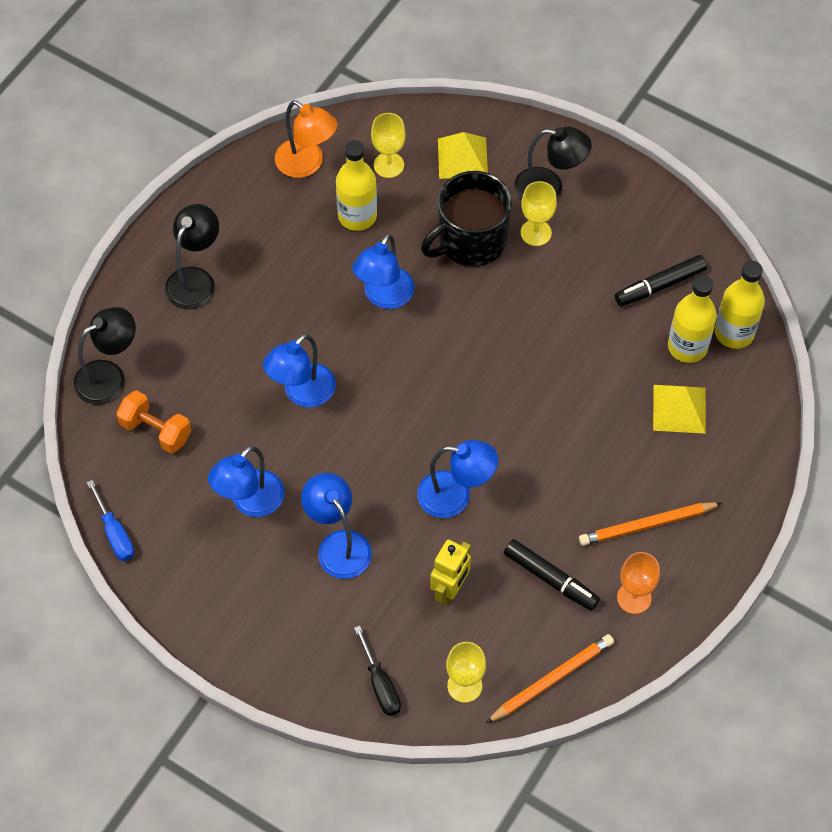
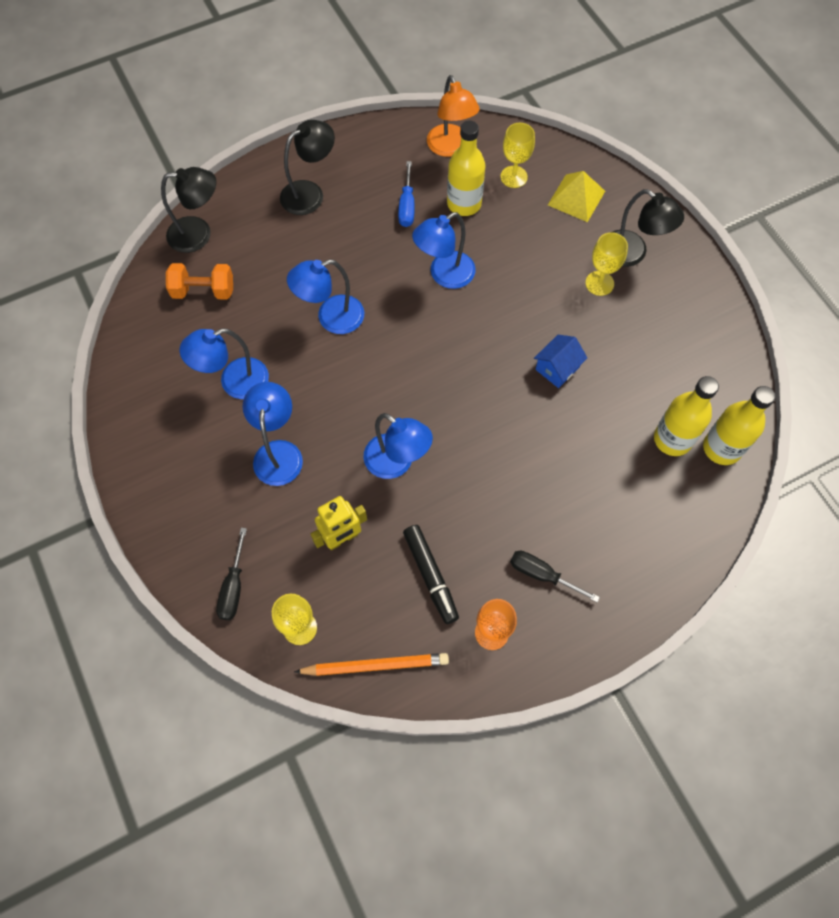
camera: 30 degrees right, 5 degrees up
(114, 533) = (120, 352): blue screwdriver -> blue screwdriver (407, 206)
(156, 430) = (203, 291): orange dumbbell -> orange dumbbell turned 60 degrees counterclockwise
(470, 241) = (541, 264): black mug -> none
(546, 334) = (557, 368): none -> blue house
(647, 525) = (542, 575): orange pencil -> black screwdriver
(660, 285) = (679, 376): black marker -> none
(679, 408) = (633, 488): yellow pyramid -> none

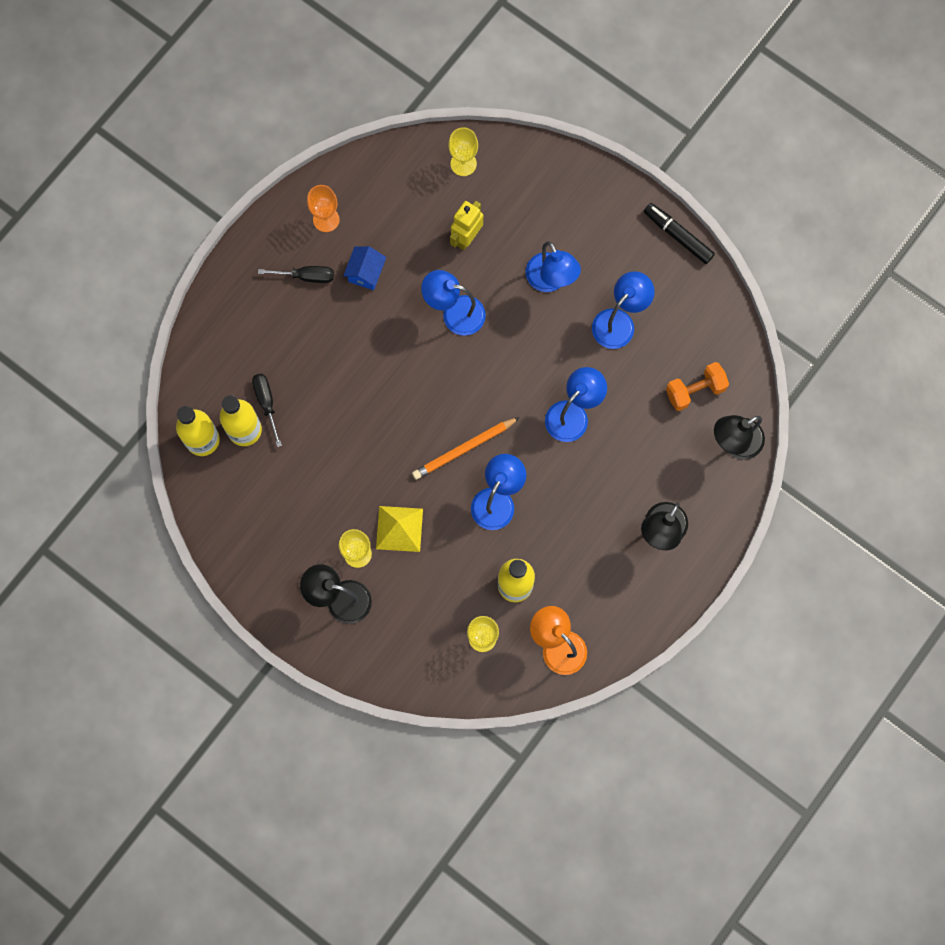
camera: 155 degrees right, 10 degrees up
(233, 586) = (526, 170): black screwdriver -> black screwdriver (267, 403)
(375, 665) = (397, 163): orange pencil -> orange pencil (464, 449)
(407, 206) = (566, 559): blue screwdriver -> none
(430, 575) = (388, 240): black marker -> black marker (678, 236)
(557, 368) = (362, 452): blue house -> blue house (366, 273)
(576, 198) = (414, 640): yellow pyramid -> yellow pyramid (399, 528)

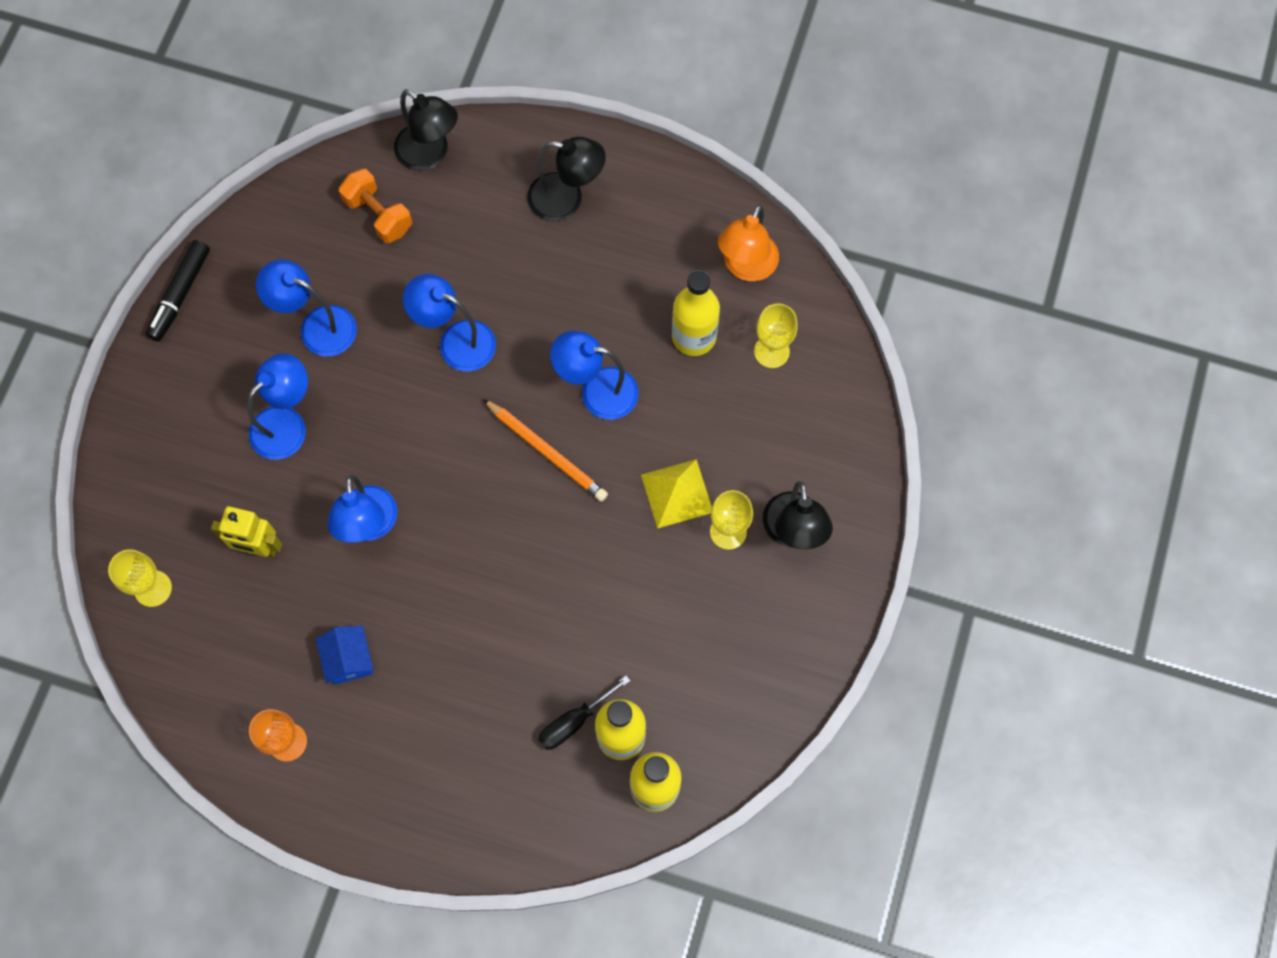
camera: 110 degrees left, 5 degrees down
(306, 276) = (379, 737): black screwdriver -> none
(366, 273) = (349, 659): blue house -> blue house turned 75 degrees clockwise

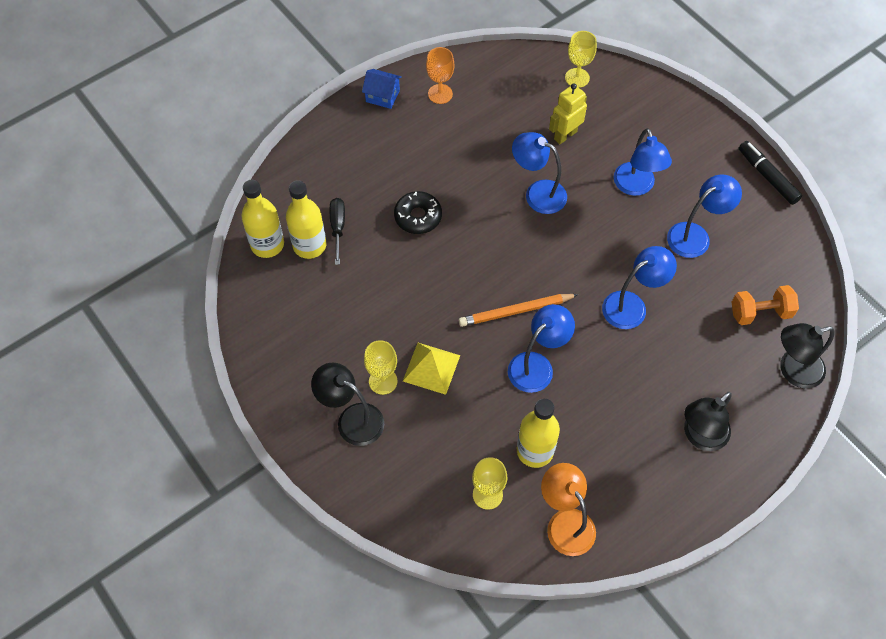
camera: 125 degrees right, 10 degrees down
(349, 659) = (463, 143): blue house -> blue house (382, 96)
(495, 639) = (418, 217): none -> black donut

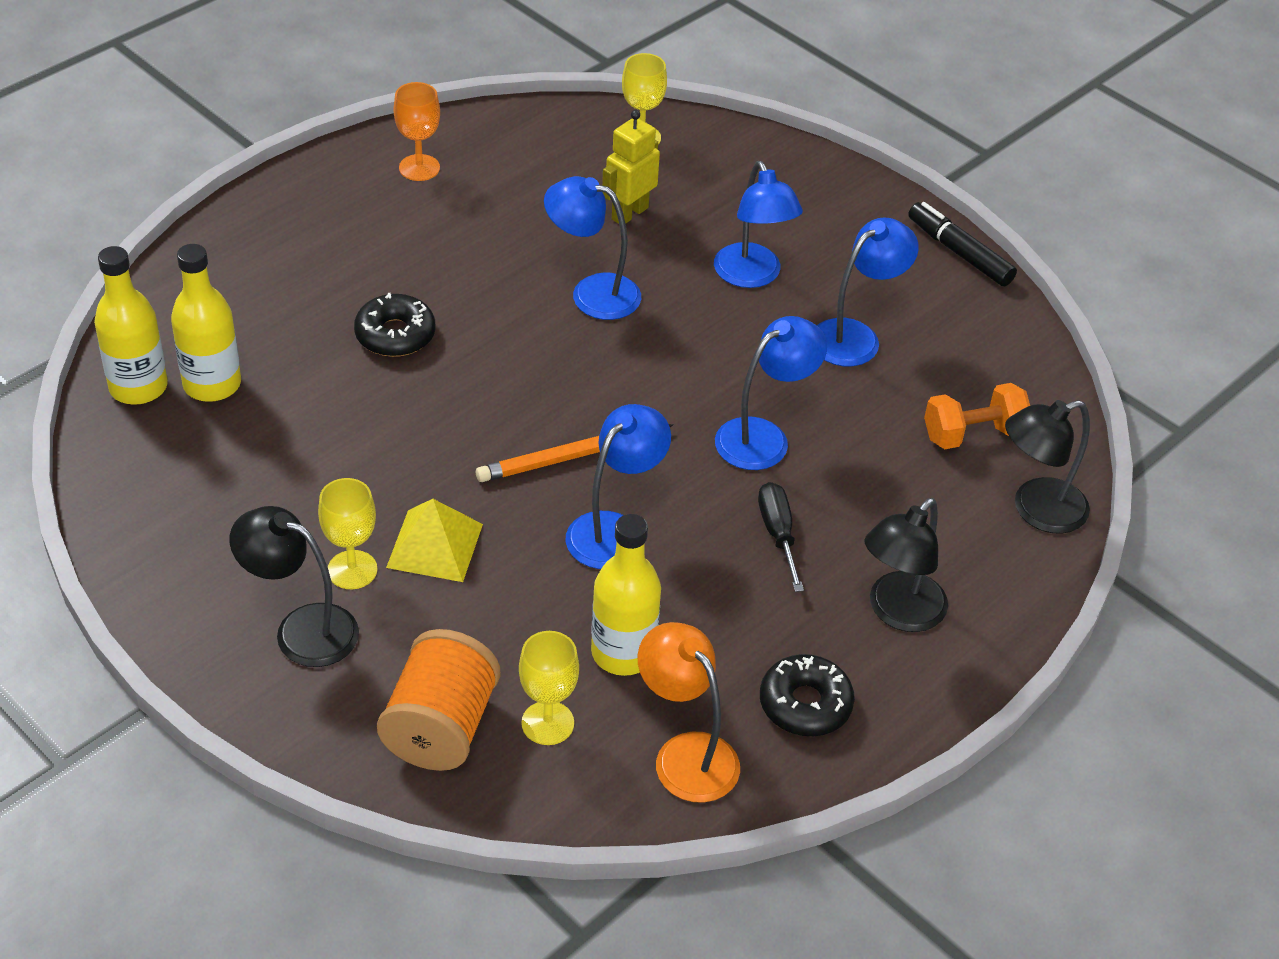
camera: 10 degrees left, 15 degrees down
(338, 228) = (259, 357): black screwdriver -> black screwdriver (778, 535)
(382, 96) = (323, 174): blue house -> none
(426, 492) = (440, 727): none -> orange spool
(638, 495) = (805, 704): none -> black donut

